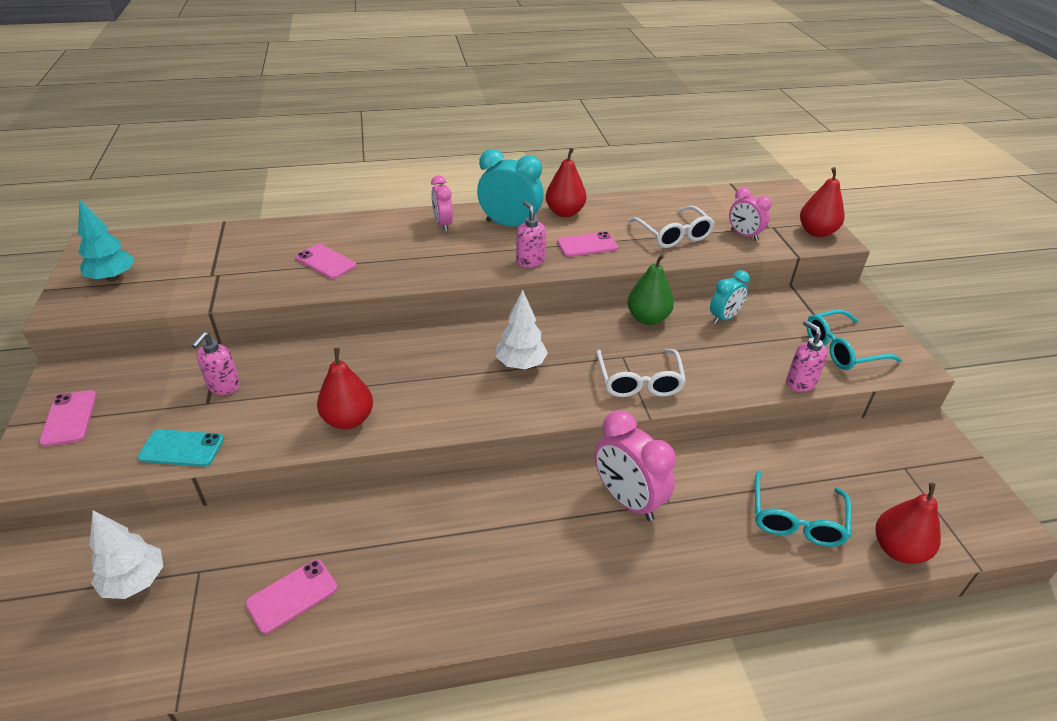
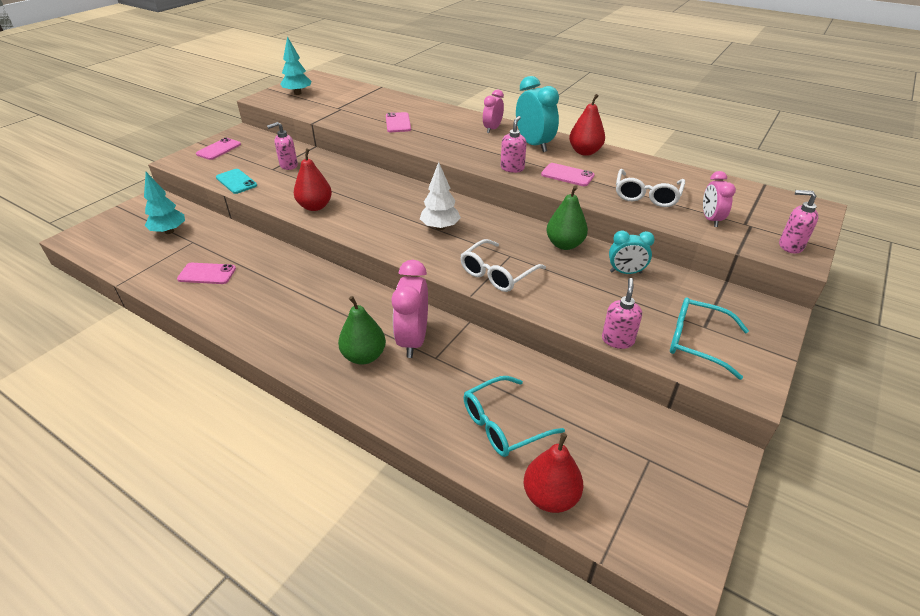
camera: 45 degrees right, 0 degrees up
(135, 581) = (169, 231): white tree -> turquoise tree
(611, 550) = (364, 356): none -> green pear
(816, 232) = (790, 246): red pear -> pink soap dispenser

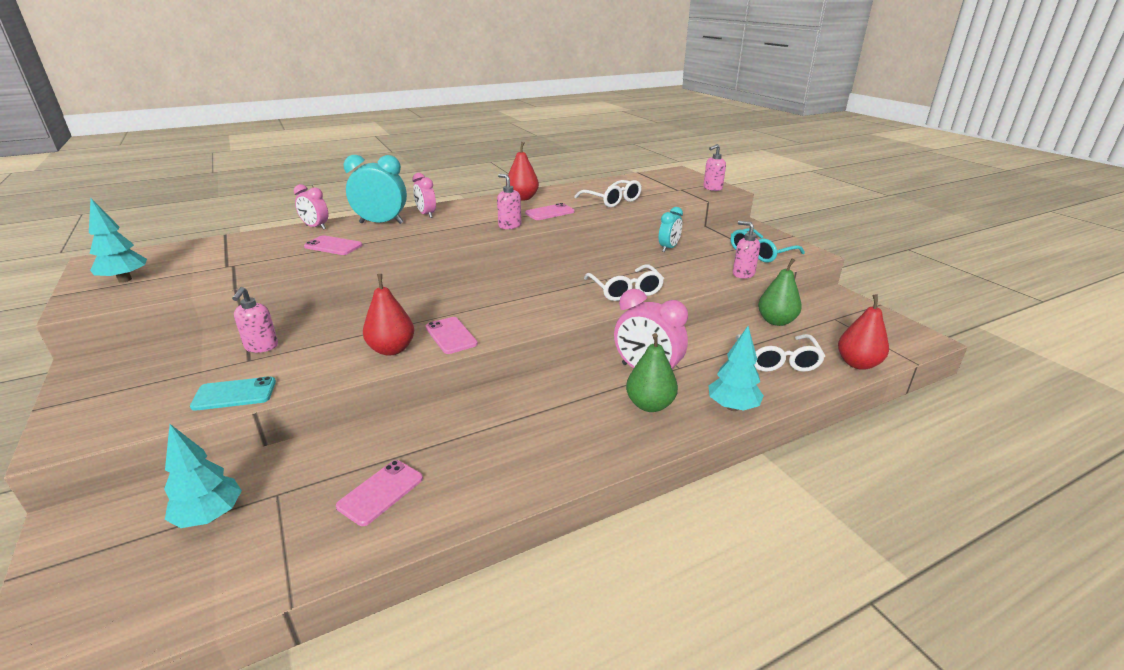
camera: 60 degrees left, 10 degrees down
(219, 149) = (103, 393): pink phone -> pink phone (451, 336)
(393, 408) = (732, 407): none -> turquoise tree
(440, 227) = (526, 294): white tree -> none
(503, 424) = (778, 360): turquoise glasses -> white glasses
(534, 145) = (482, 209): turquoise clock -> turquoise clock (381, 223)
(564, 244) = (612, 256): green pear -> green pear (776, 321)
(710, 219) = (663, 195): pink clock -> pink clock (315, 227)

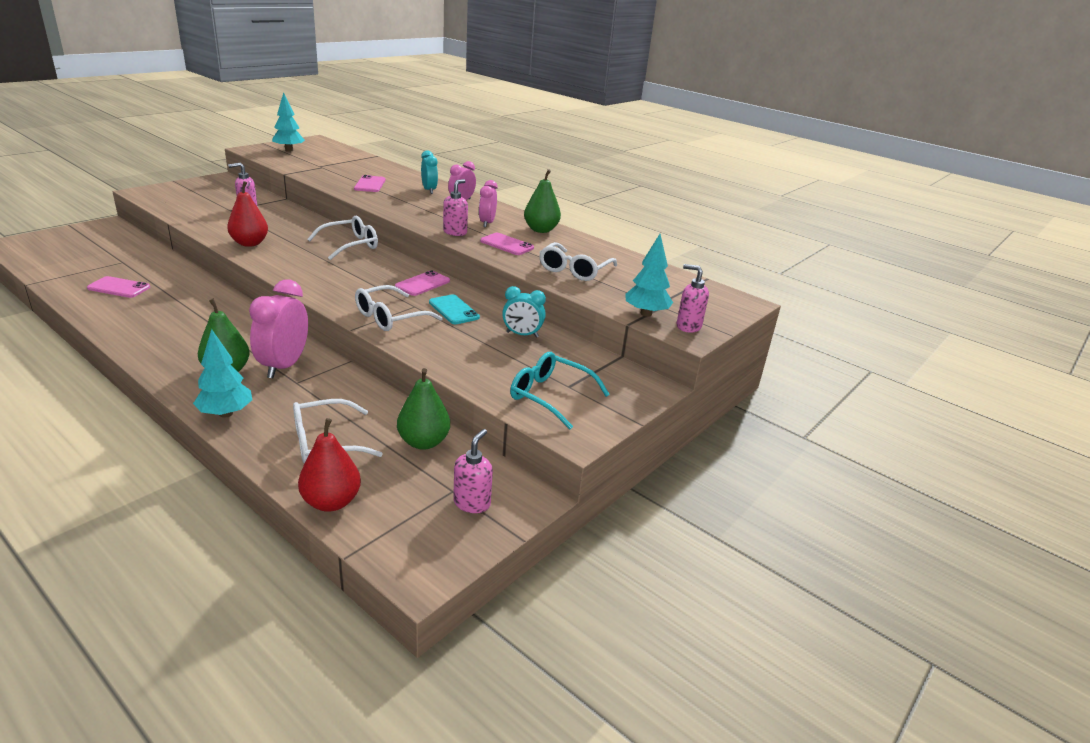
camera: 65 degrees right, 0 degrees up
(210, 516) = (105, 251): turquoise tree -> turquoise tree (646, 314)
(234, 394) = (187, 215): turquoise phone -> turquoise phone (454, 310)
(315, 227) = (406, 174): pink clock -> pink clock (487, 223)
(381, 223) = (429, 190): turquoise clock -> turquoise clock, size x0.61
(442, 293) = (350, 245): none -> white glasses
(451, 336) = (275, 258): pink phone -> pink phone (422, 284)
(522, 198) = (541, 230): red pear -> green pear
(743, 274) = (470, 383): pink soap dispenser -> pink soap dispenser (472, 503)

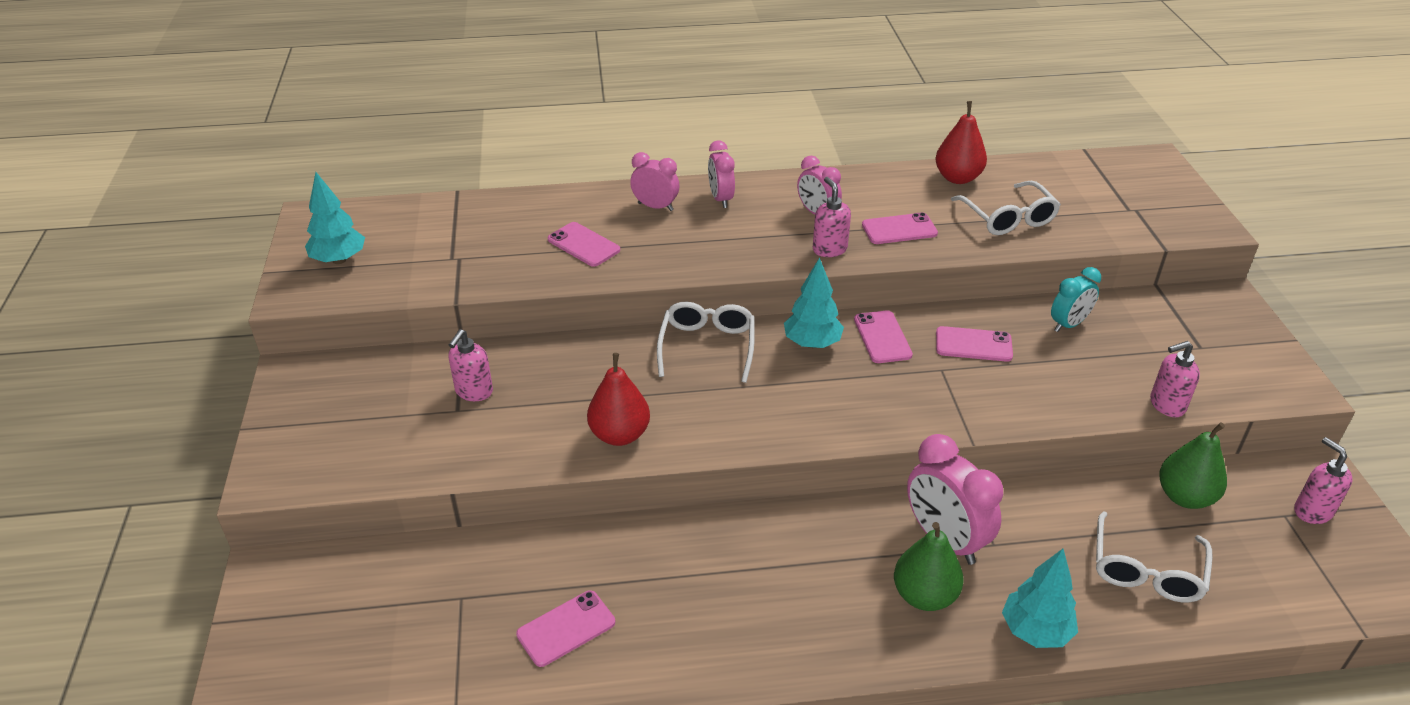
camera: 45 degrees left, 10 degrees up
(331, 502) = (1267, 609): red pear -> red pear (957, 178)
(390, 317) = (961, 400): white glasses -> none
(429, 190) = (655, 207): turquoise clock -> pink clock
(454, 310) = (973, 344): turquoise phone -> pink phone
(541, 230) = (871, 186): green pear -> none
(550, 396) = (1215, 368): turquoise glasses -> none
(646, 314) = (1148, 227): turquoise tree -> turquoise tree (812, 343)
(688, 326) = (1191, 217): pink soap dispenser -> pink soap dispenser (1166, 405)

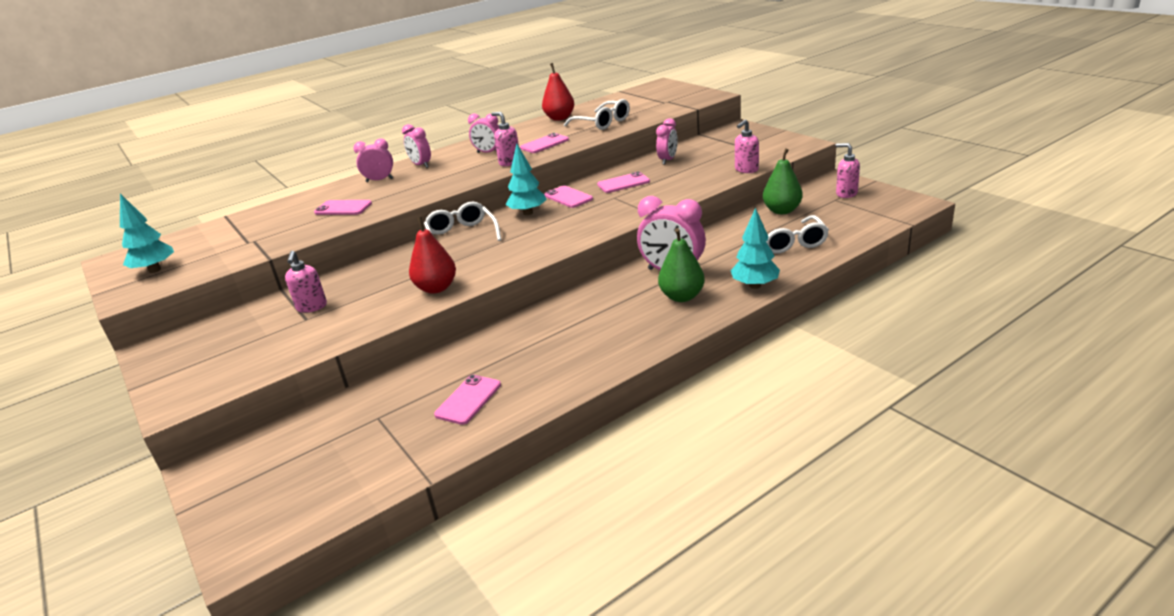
camera: 25 degrees left, 10 degrees down
(1068, 324) = (668, 160): turquoise clock -> pink clock

